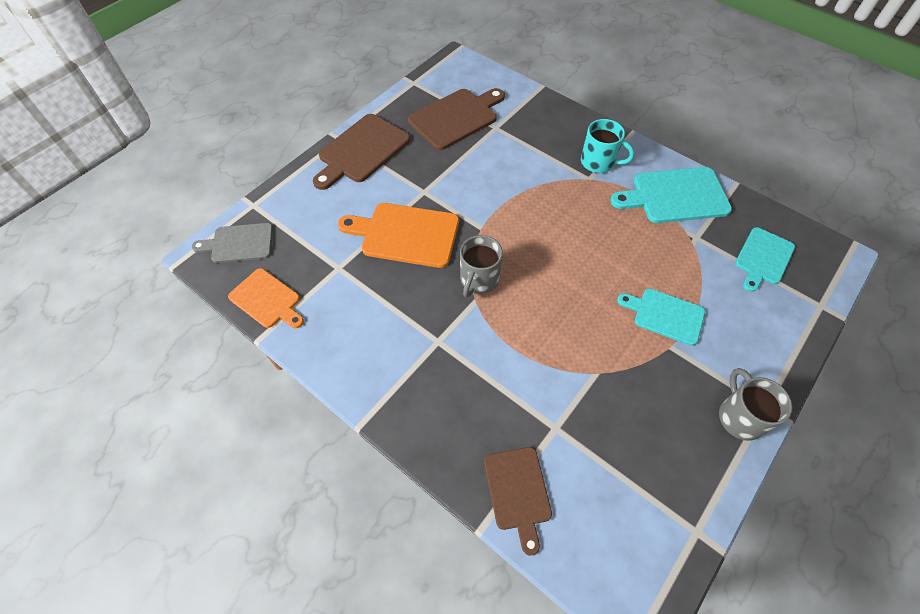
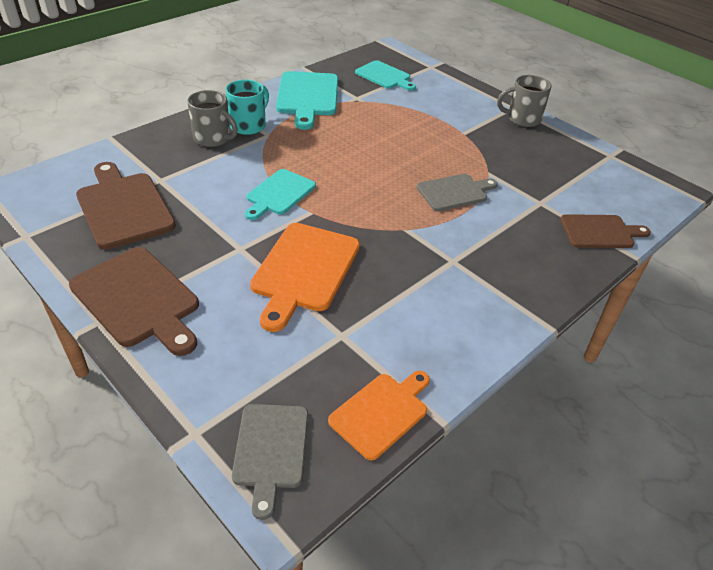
camera: 85 degrees left, 15 degrees down
(479, 280) = (380, 223): grey mug -> grey mug (213, 138)
(547, 340) = (455, 192): none -> grey cutting board
(665, 315) = (433, 129): turquoise cutting board -> turquoise cutting board (279, 194)

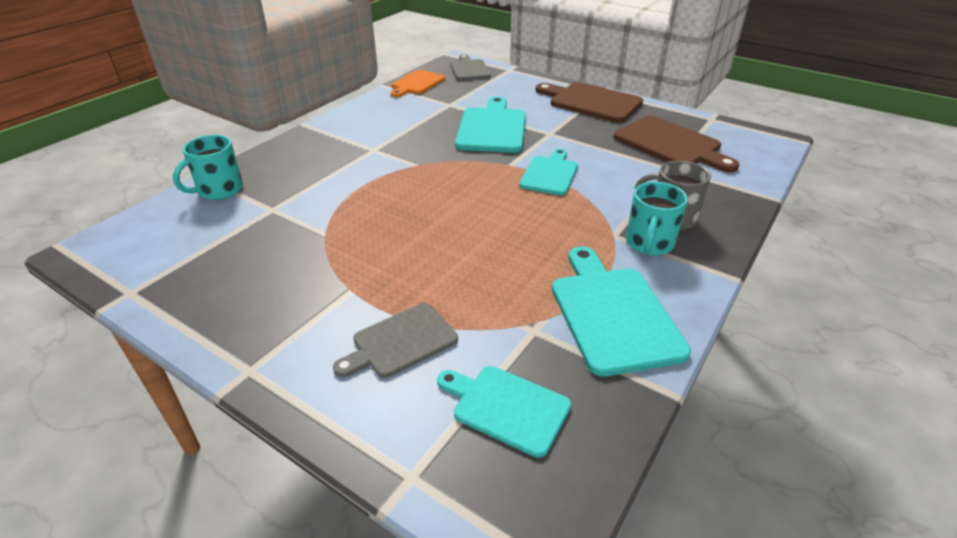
camera: 170 degrees right, 5 degrees down
(304, 270) = (492, 128): orange cutting board -> turquoise cutting board
(455, 192) = (368, 204): grey cutting board -> grey cutting board (400, 342)
(522, 119) = (242, 342): grey mug -> none
(600, 232) = (219, 190): brown cutting board -> turquoise mug

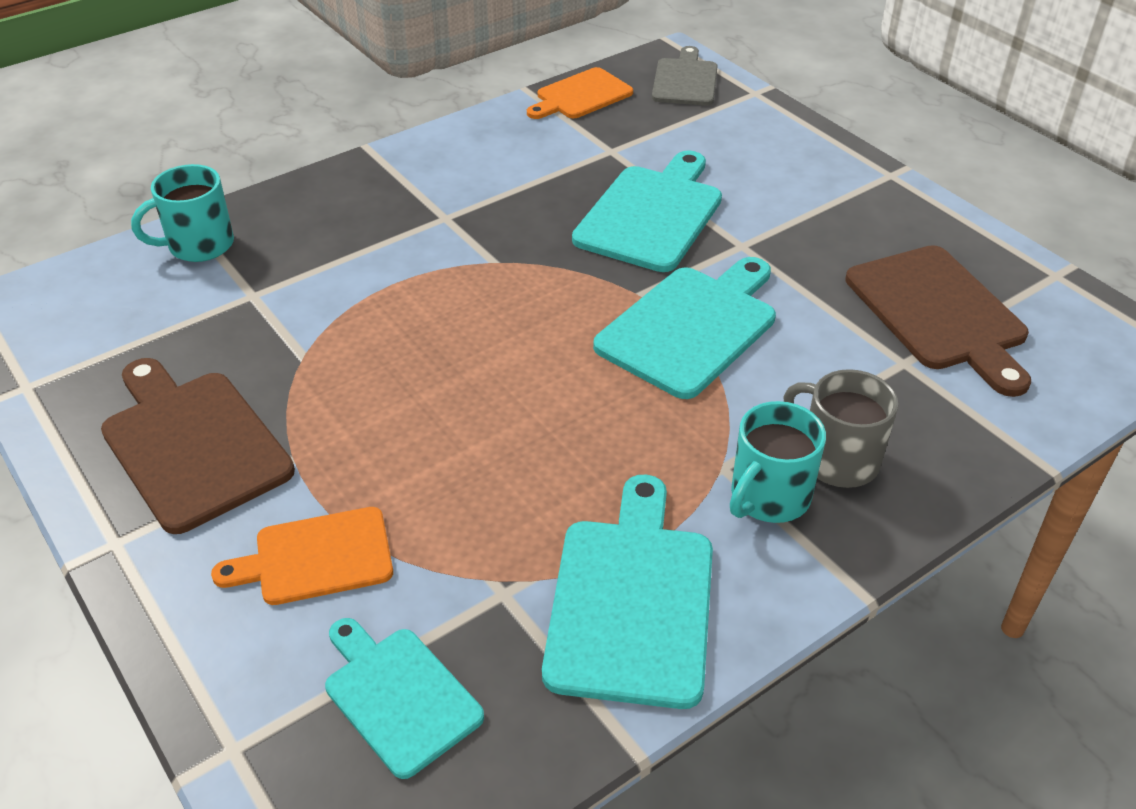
camera: 20 degrees right, 5 degrees up
(400, 342) = (316, 557): grey cutting board -> orange cutting board
(550, 174) = (691, 327): turquoise cutting board -> turquoise cutting board, size x1.55
(591, 102) = (856, 193): brown cutting board -> brown cutting board (192, 444)

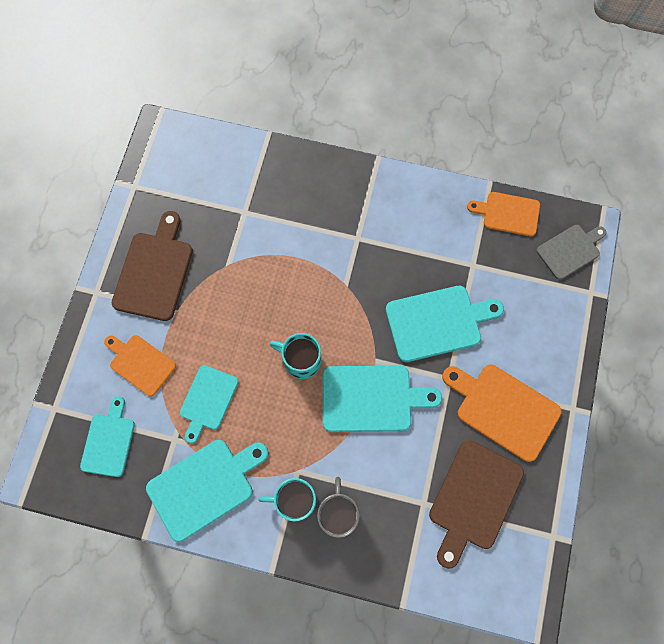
camera: 50 degrees right, 30 degrees up
(199, 245) = (254, 162): turquoise mug -> turquoise mug (301, 360)
(486, 507) = (207, 400): none -> turquoise cutting board
(834, 225) = (503, 409): none -> orange cutting board

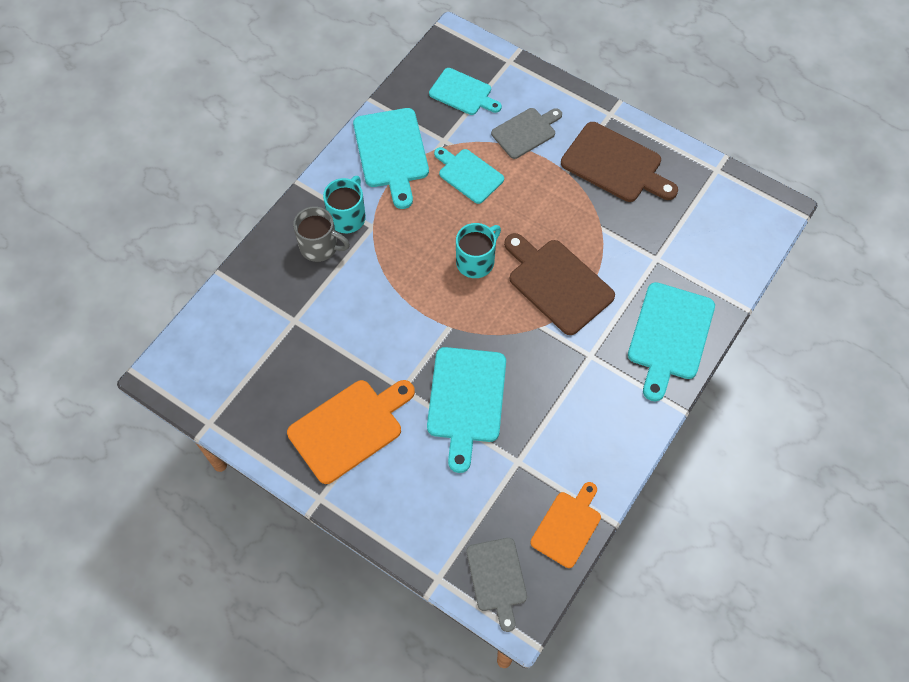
camera: 110 degrees right, 10 degrees down
(140, 363) = (526, 132): orange cutting board -> grey cutting board
(372, 398) = (412, 310): turquoise cutting board -> turquoise cutting board (669, 336)
(473, 499) = (277, 365): brown cutting board -> brown cutting board (557, 283)

